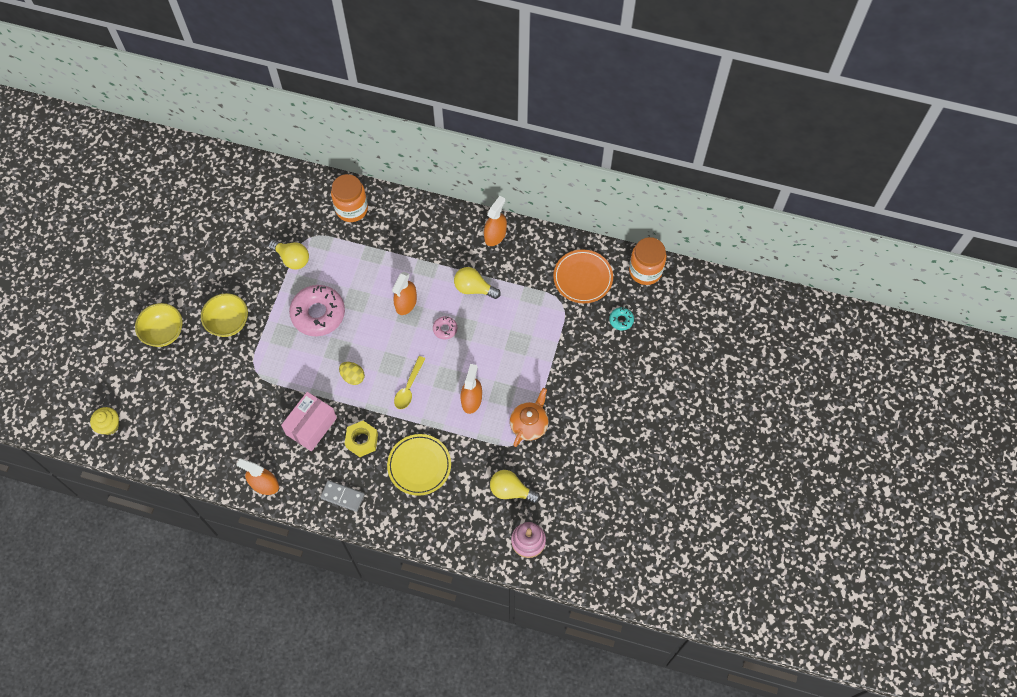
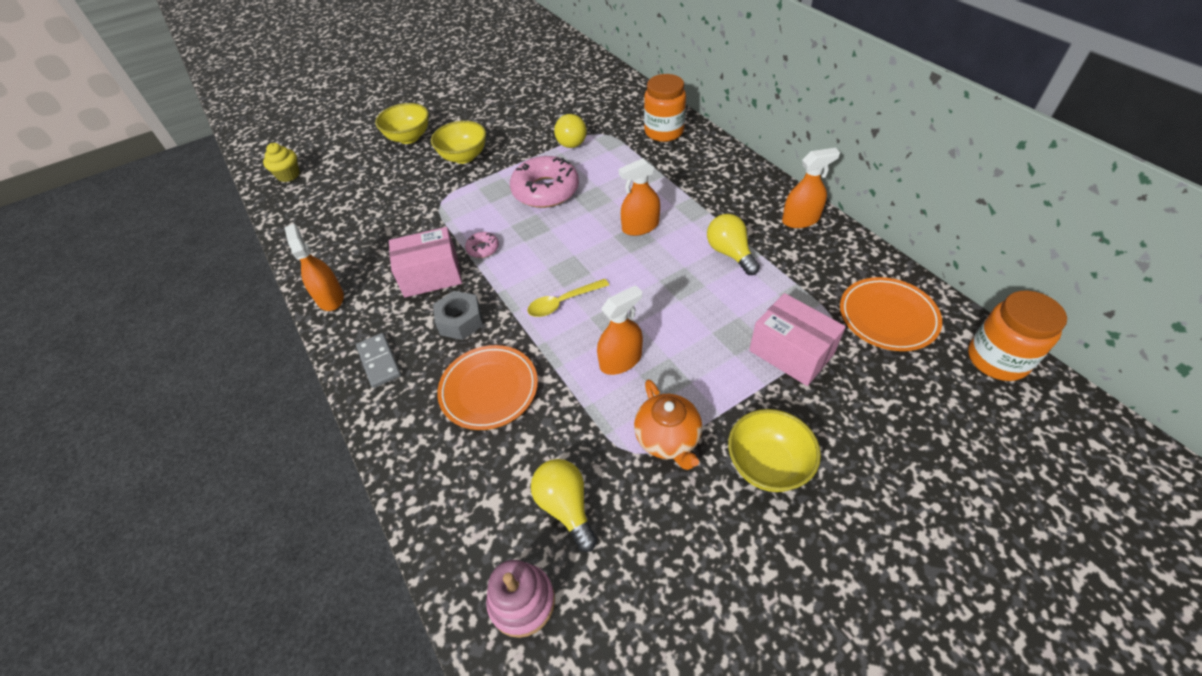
camera: 45 degrees right, 15 degrees down
(353, 377) = (518, 258): yellow egg -> none
(362, 441) = (460, 321): yellow nut -> grey nut
(419, 465) = (489, 389): yellow plate -> orange plate
(445, 329) = (659, 272): pink donut -> pink donut (483, 248)
(529, 425) = (668, 439): orange teapot -> orange teapot turned 90 degrees clockwise
(551, 334) = (791, 352): none -> pink box
(581, 404) = (767, 465): none -> yellow bowl
(621, 320) = (913, 397): turquoise donut -> none

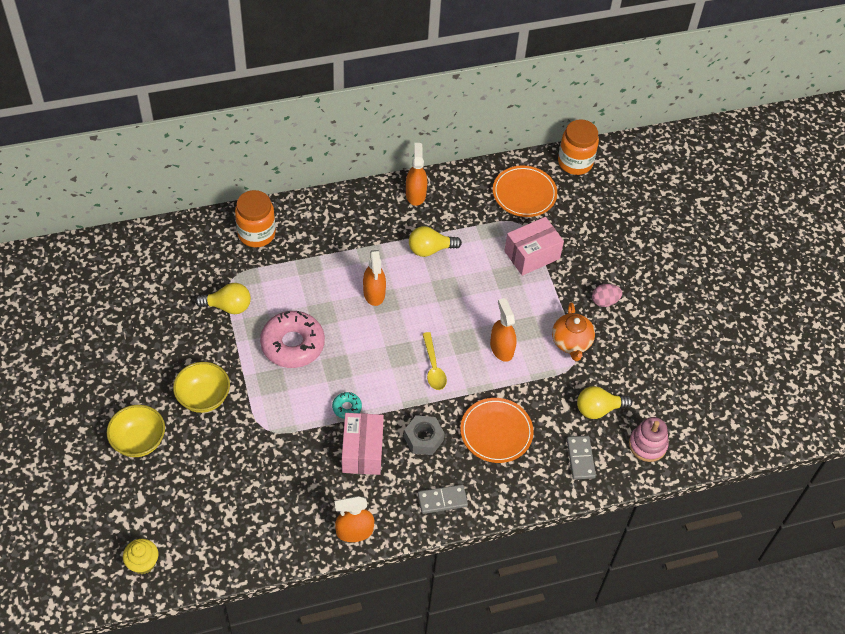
camera: 80 degrees left, 5 degrees up
(472, 503) = (580, 458): none -> grey domino
(483, 248) = (347, 407): pink donut -> turquoise donut
(668, 439) = (571, 343): orange teapot -> orange teapot turned 90 degrees clockwise
(767, 465) = (604, 301): yellow bowl -> pink egg

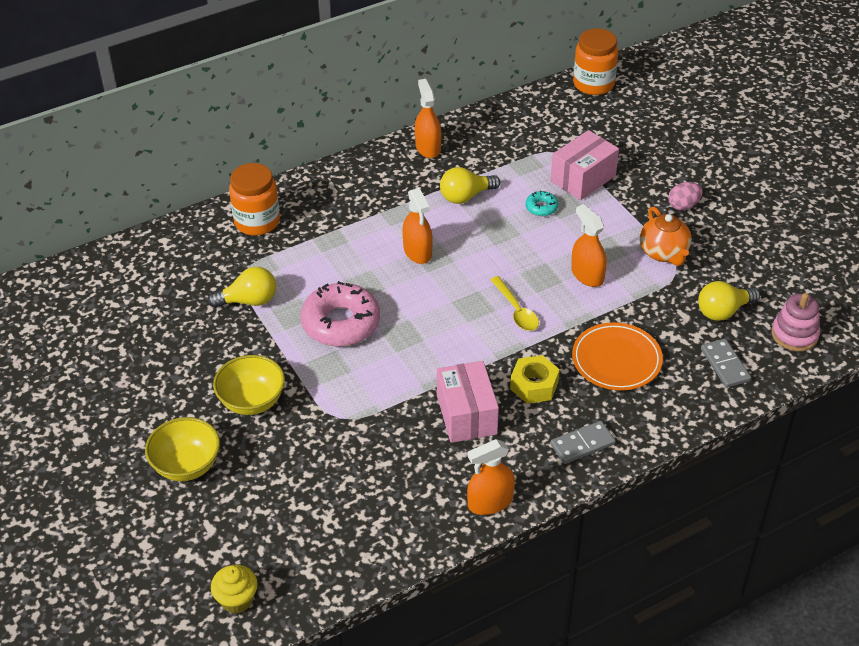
camera: 10 degrees left, 10 degrees down
(347, 407) = (430, 373): turquoise donut -> turquoise donut (541, 207)
(423, 439) = (534, 385): grey nut -> yellow nut
(524, 194) = (550, 123): orange plate -> none

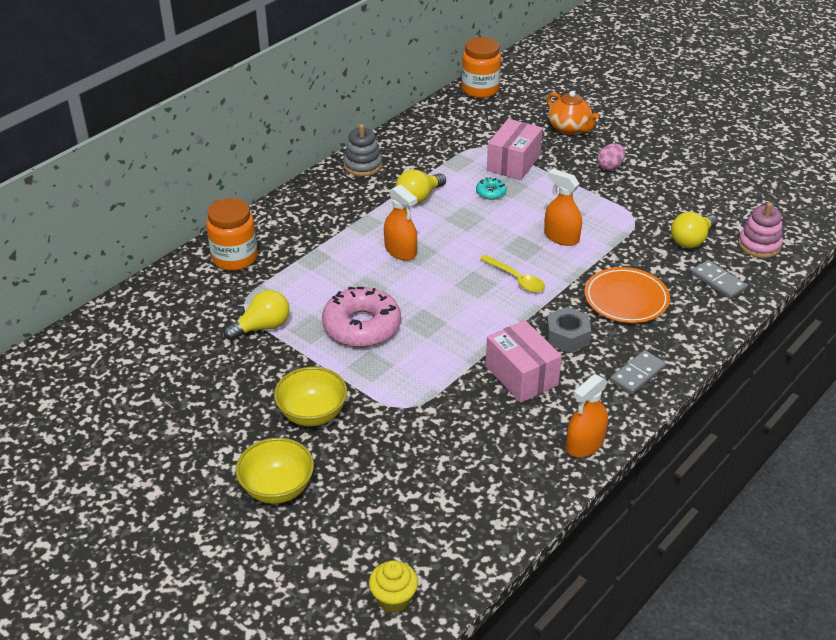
camera: 20 degrees left, 5 degrees down
(428, 147) = (363, 165): orange spray bottle -> grey stacking toy
(534, 385) = (567, 336): yellow nut -> grey nut
(664, 253) = (616, 206): orange teapot -> orange teapot (569, 128)

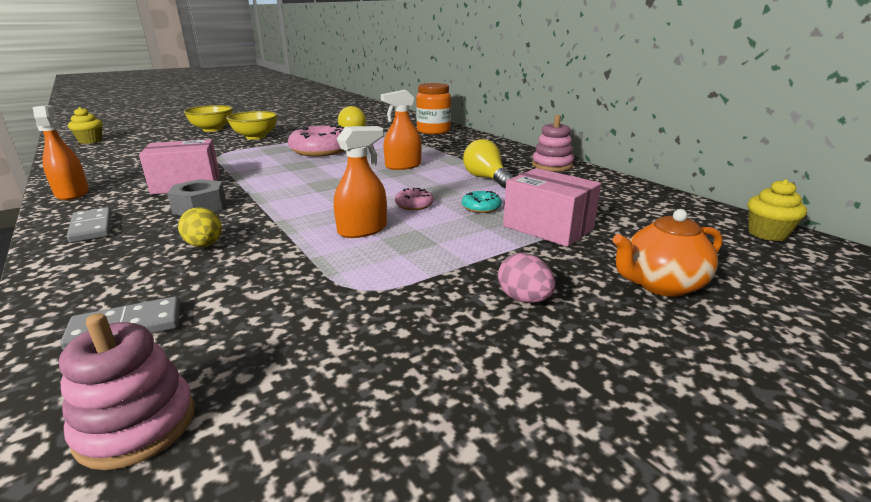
camera: 105 degrees right, 15 degrees down
(363, 165) = (552, 165): grey stacking toy -> pink stacking toy
(480, 89) = (767, 234): orange jar -> yellow cupcake
(502, 224) = (414, 205): none -> pink donut
(516, 279) = (313, 199): yellow spoon -> none
(626, 299) = (205, 245): orange plate -> yellow egg
(691, 240) = (253, 331): yellow light bulb -> none

